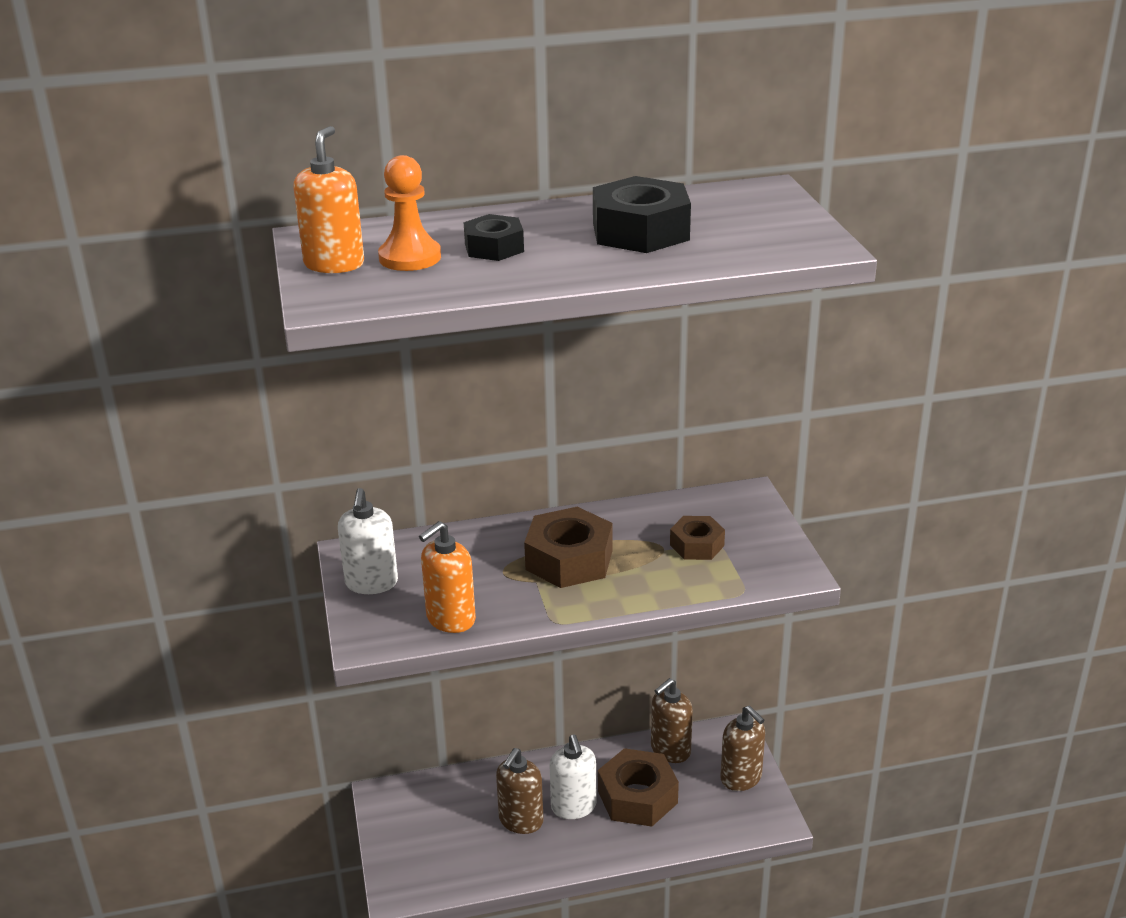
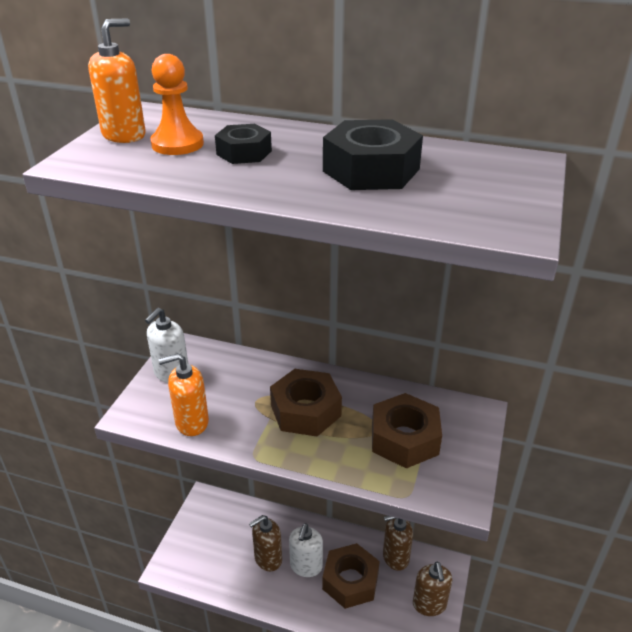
camera: 30 degrees right, 5 degrees up
(697, 545) = (404, 439): brown nut -> brown nut, size x1.68

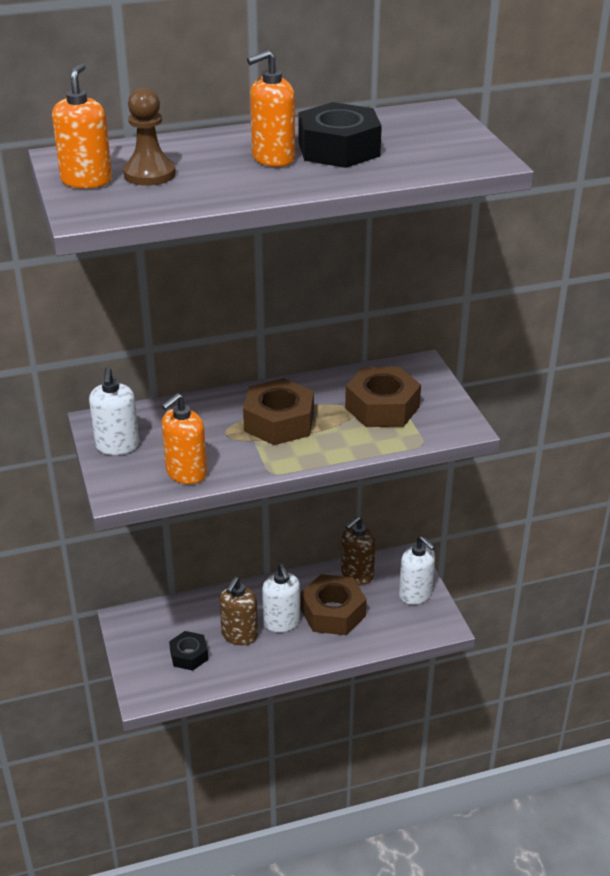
camera: 35 degrees left, 0 degrees up
(177, 144) = (149, 174): orange pawn -> brown pawn
(244, 152) = (219, 164): black nut -> black nut (189, 655)
(298, 161) = (273, 158): none -> orange soap dispenser
(429, 604) = (415, 594): brown soap dispenser -> white soap dispenser

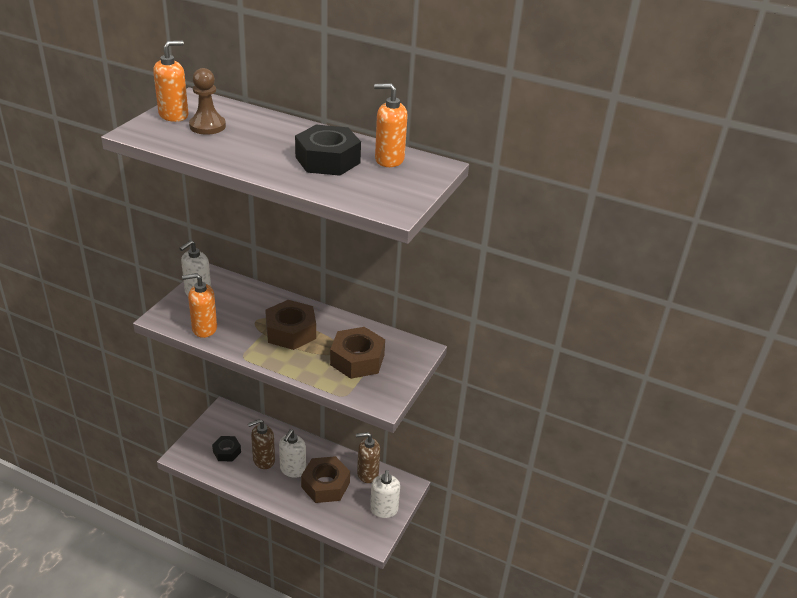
camera: 40 degrees right, 0 degrees up
(273, 158) = (282, 148): orange soap dispenser -> orange soap dispenser (389, 159)

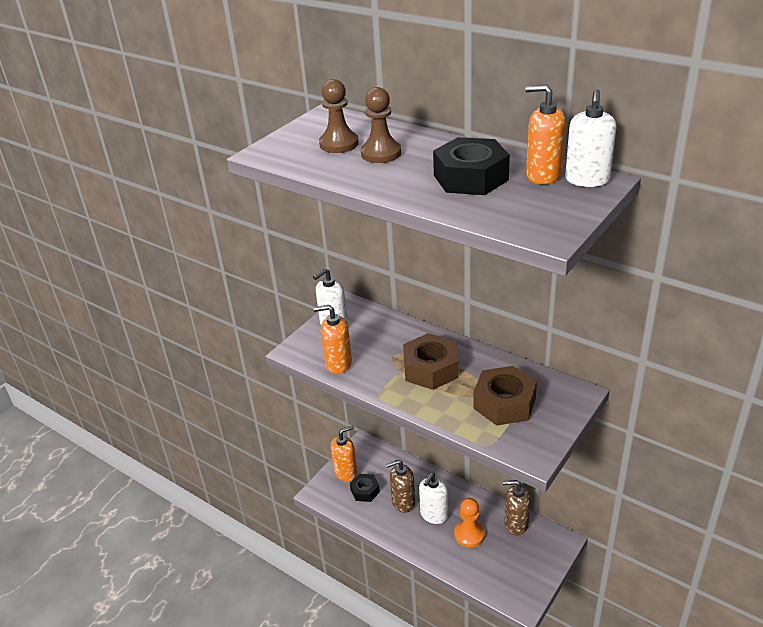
camera: 15 degrees right, 0 degrees up
(174, 115) = (304, 133): orange soap dispenser -> orange soap dispenser (346, 472)
(247, 136) = (381, 153): none -> brown pawn
(325, 485) = (469, 534): brown nut -> orange pawn
(384, 510) = (534, 568): white soap dispenser -> white soap dispenser (587, 180)

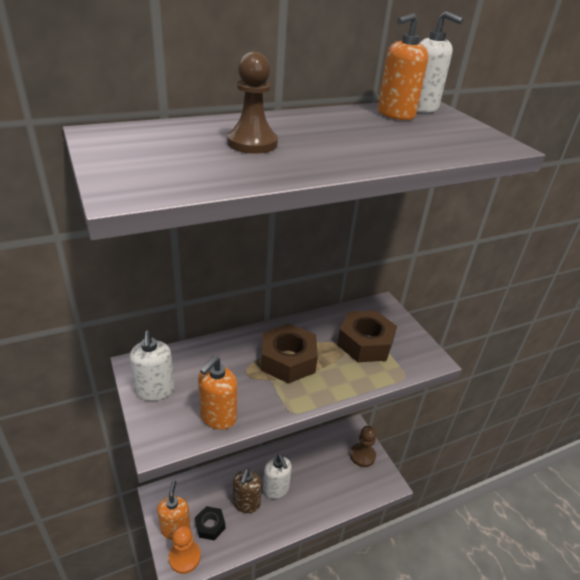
camera: 65 degrees left, 0 degrees up
(339, 144) = (190, 151): brown pawn -> brown pawn (362, 455)
(469, 534) = (311, 477): orange pawn -> orange pawn (185, 557)
(470, 177) = (364, 132): black nut -> none
(516, 524) = (323, 443): brown soap dispenser -> none

